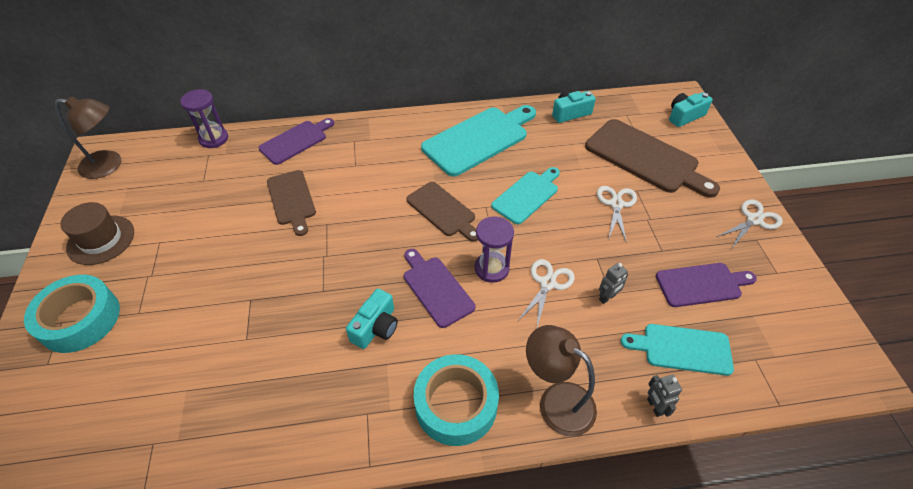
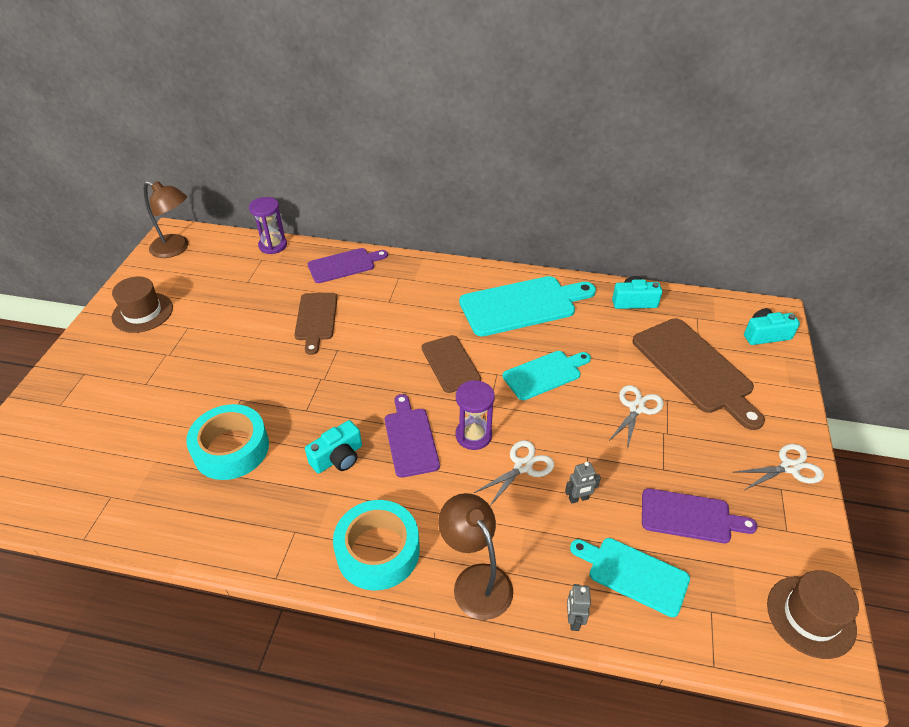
camera: 20 degrees right, 5 degrees down
(80, 319) = (99, 375): turquoise tape -> turquoise tape (231, 449)
(827, 337) = (810, 616): none -> brown hat

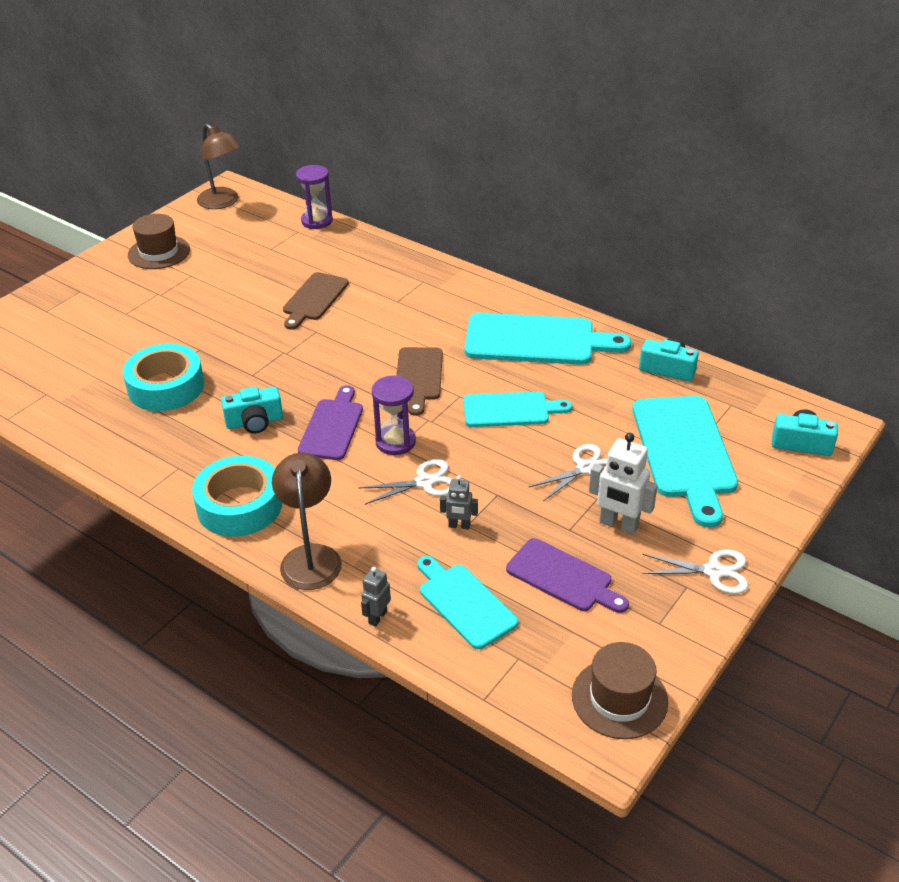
camera: 25 degrees right, 5 degrees down
(344, 265) = (376, 256): purple cutting board -> none
(695, 369) = (684, 452): brown cutting board -> turquoise cutting board
(695, 451) = (618, 525): none -> white robot

